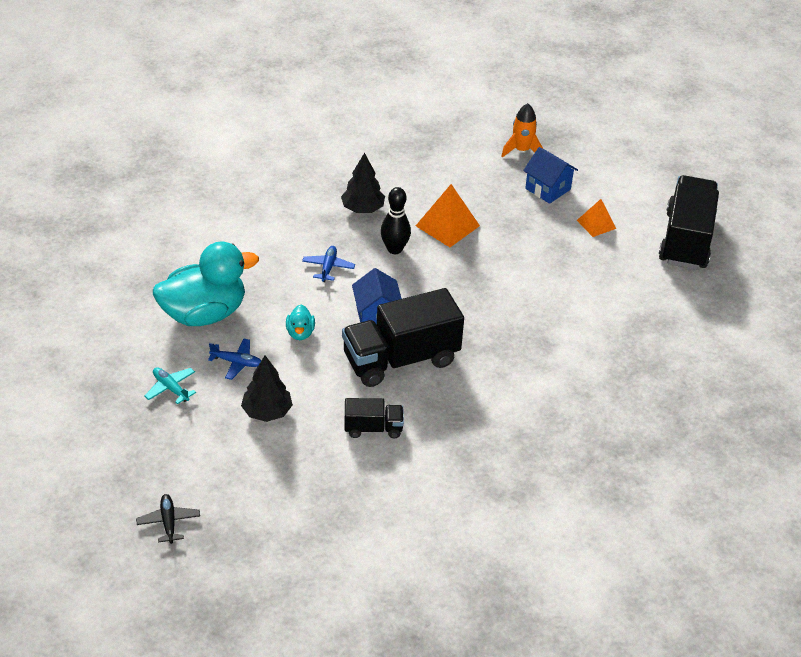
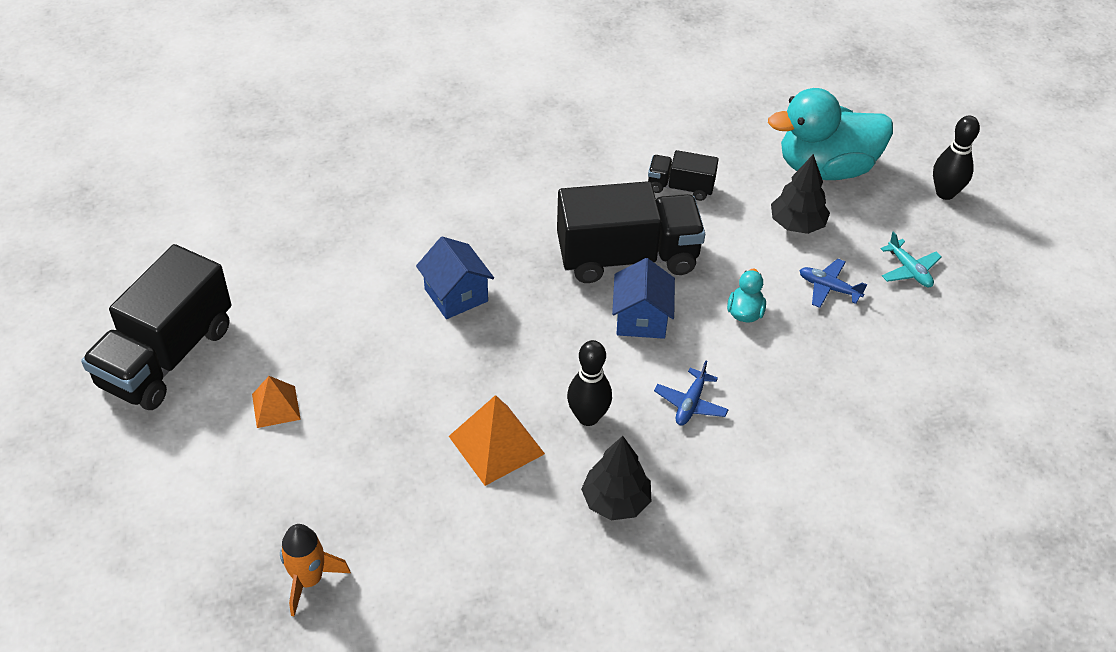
camera: 165 degrees left, 5 degrees up
(134, 466) = (945, 193): none -> black bowling pin
(168, 522) = (905, 137): black plane -> none
(204, 314) = (868, 362): turquoise duck -> turquoise duck (825, 168)
(548, 189) = (310, 487): blue house -> blue house (456, 295)

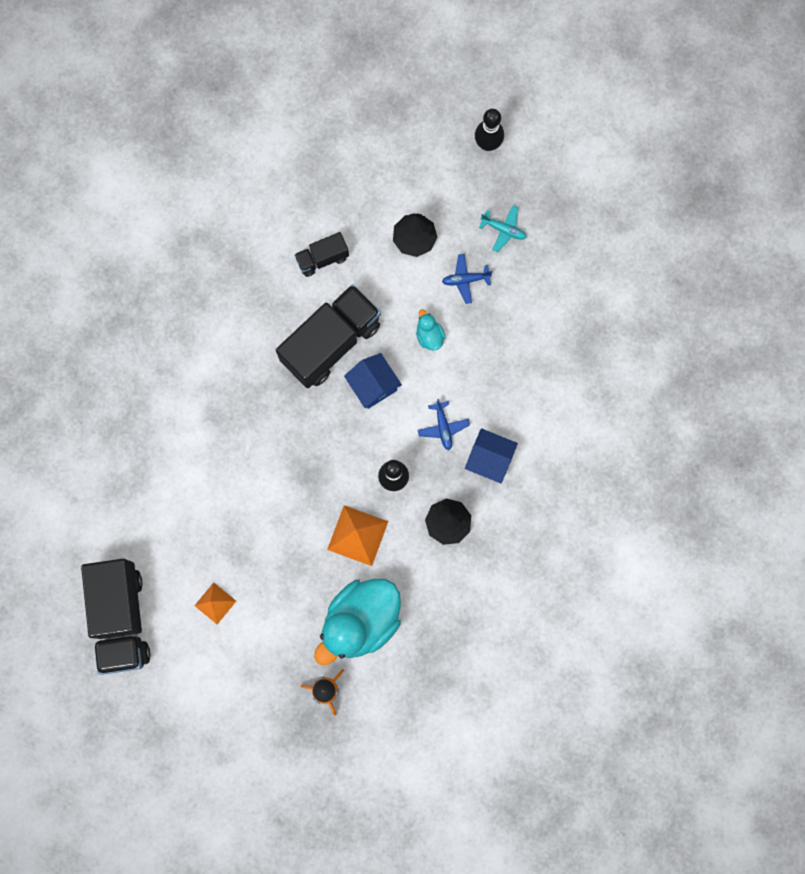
camera: 35 degrees left, 30 degrees up
(456, 295) = (252, 448): blue house -> blue house (489, 460)
(825, 168) = (401, 174): turquoise duck -> turquoise duck (361, 621)

